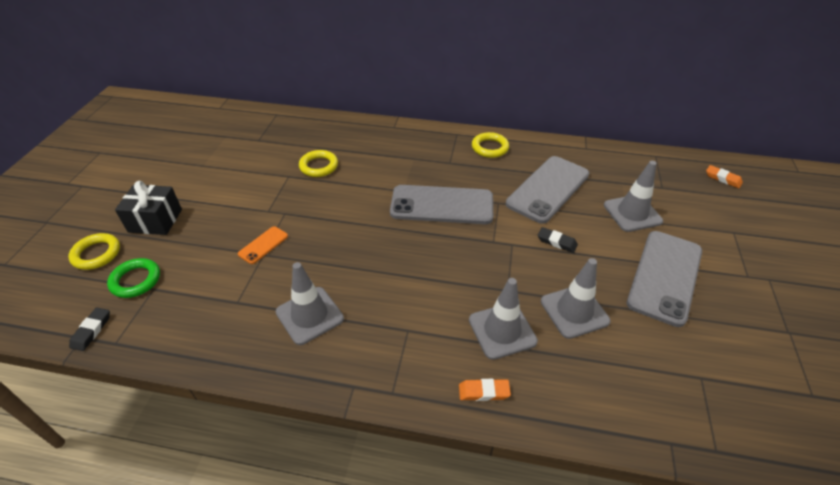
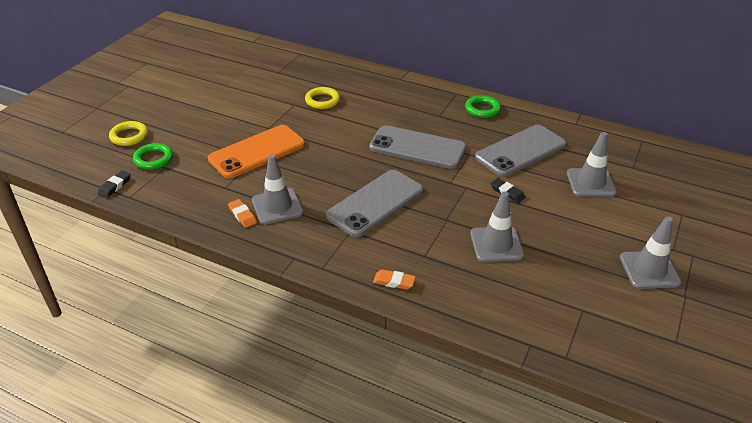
camera: 15 degrees right, 5 degrees down
(155, 221) = (178, 120): black gift -> none
(263, 245) = (257, 152): orange phone -> orange phone, size x2.21
(490, 148) = (482, 109): yellow ring -> green ring
(502, 330) = (428, 246): grey traffic cone -> grey traffic cone (649, 270)
(665, 276) = (593, 235): grey phone -> grey phone (375, 203)
(723, 179) = (699, 170): orange eraser -> orange eraser (242, 215)

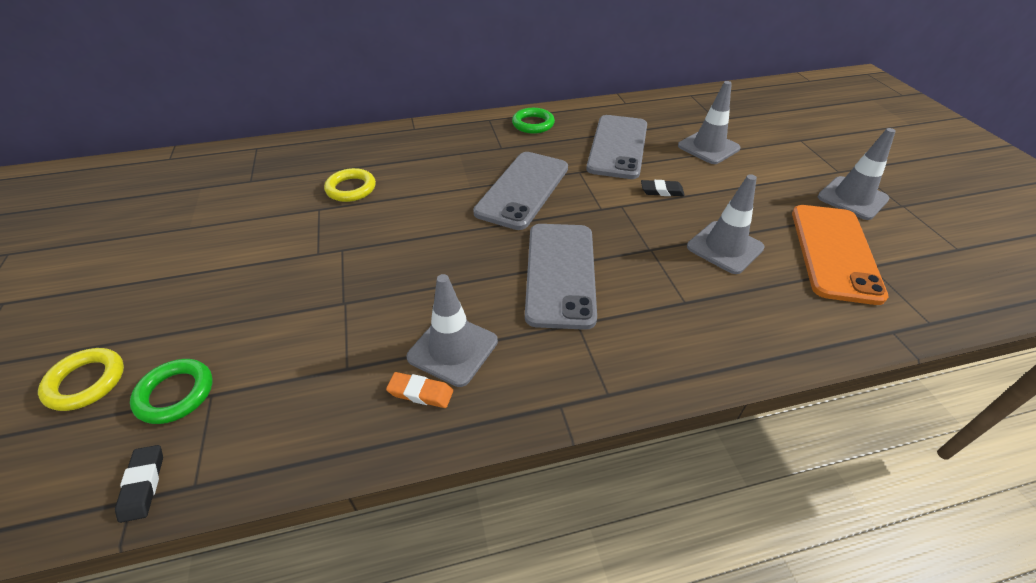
camera: 40 degrees left, 5 degrees up
(257, 152) = (338, 292): orange phone -> orange phone (834, 252)
(394, 282) = (700, 354): orange eraser -> none
(417, 148) = (523, 190): grey phone -> grey phone turned 45 degrees counterclockwise

